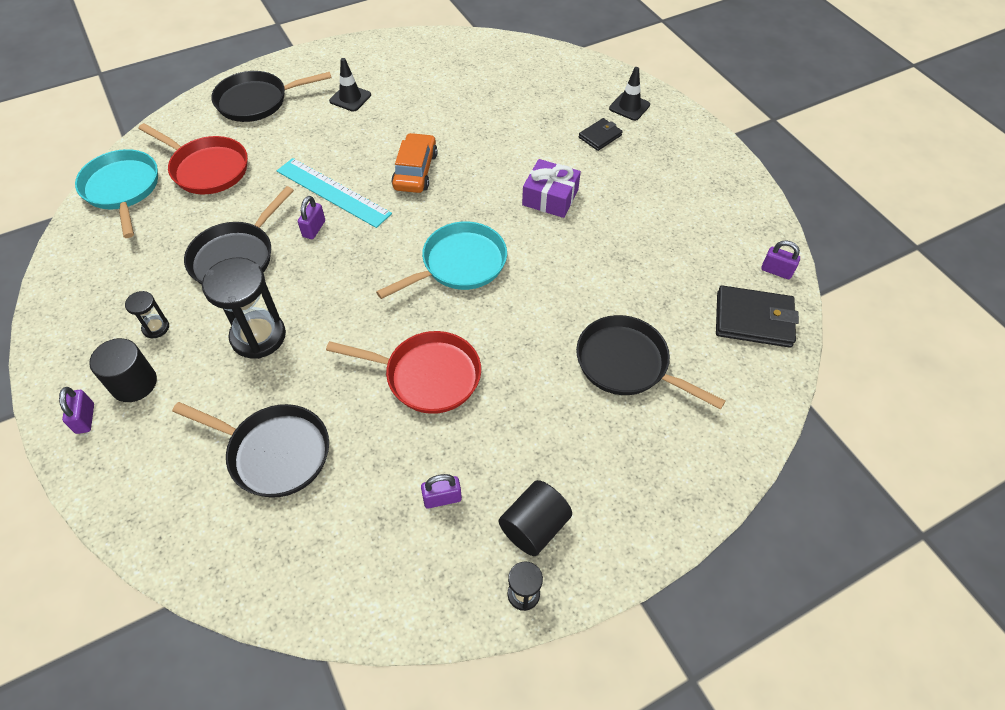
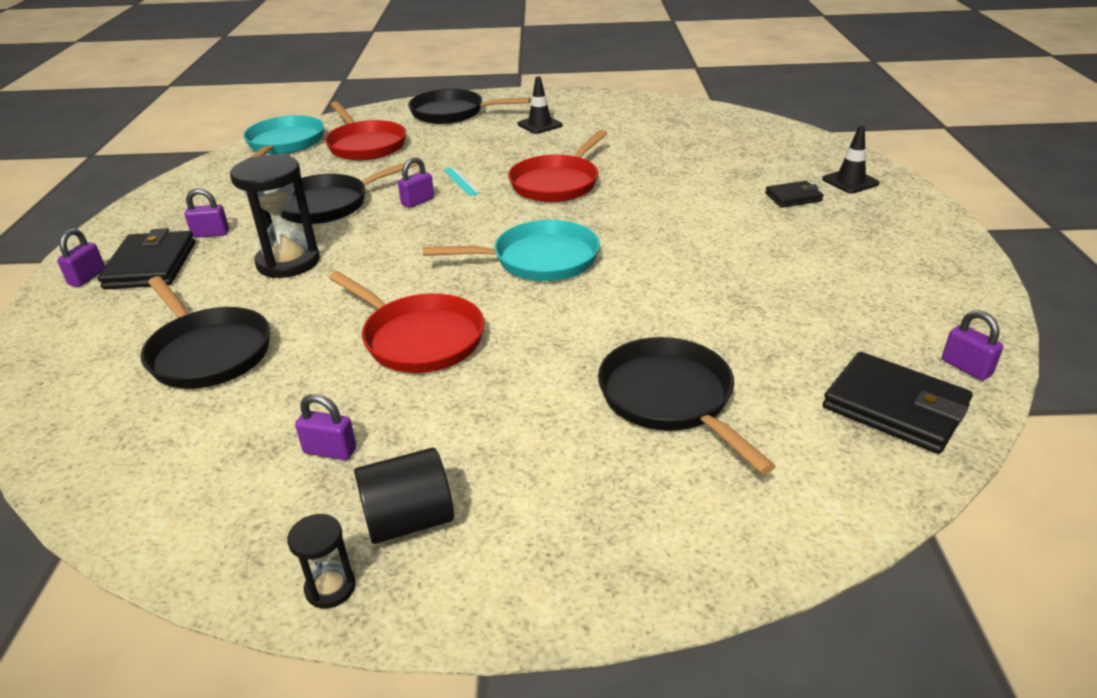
camera: 30 degrees right, 20 degrees down
(134, 383) = (151, 265): black cylinder -> black wallet
(156, 328) = (211, 234): black hourglass -> purple padlock
(333, 192) = (461, 181): turquoise ruler -> turquoise ruler, size x0.47
(415, 171) = (557, 183): orange car -> red pan
(550, 197) = (691, 232): purple gift -> none

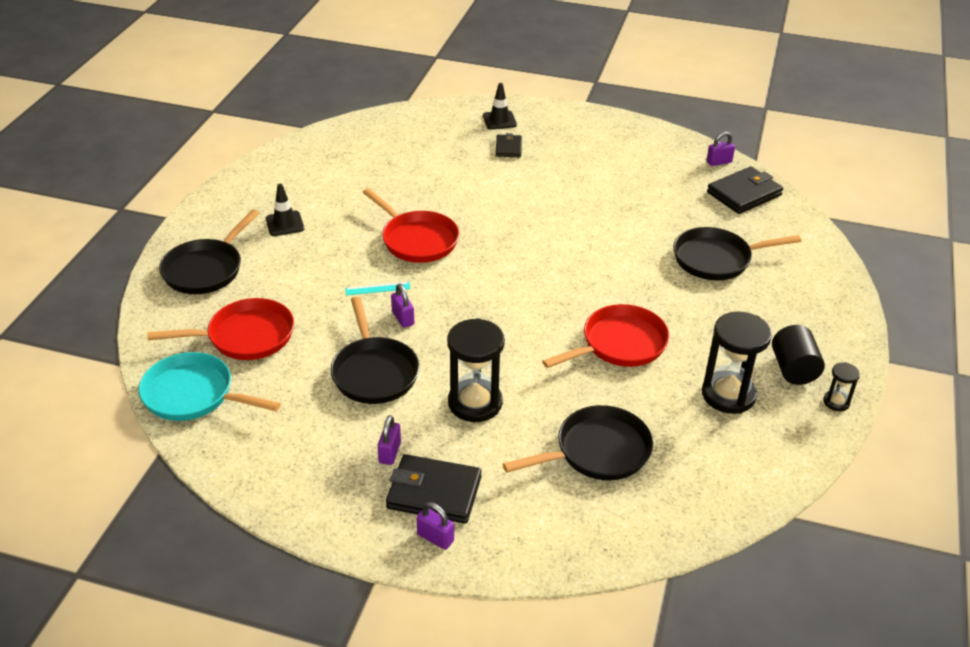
camera: 75 degrees left, 5 degrees up
(330, 450) = (728, 395): purple padlock -> black hourglass
(538, 260) = (538, 274): turquoise pan -> none

